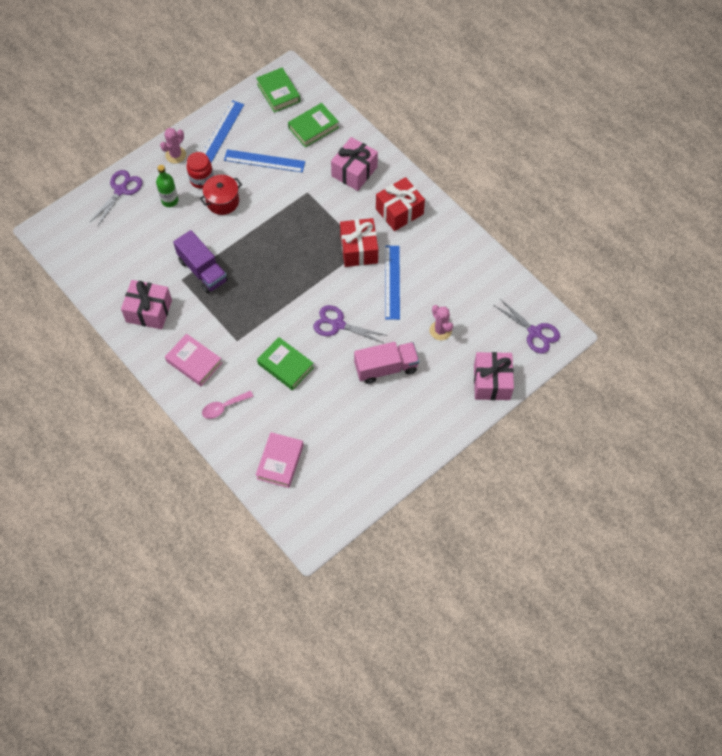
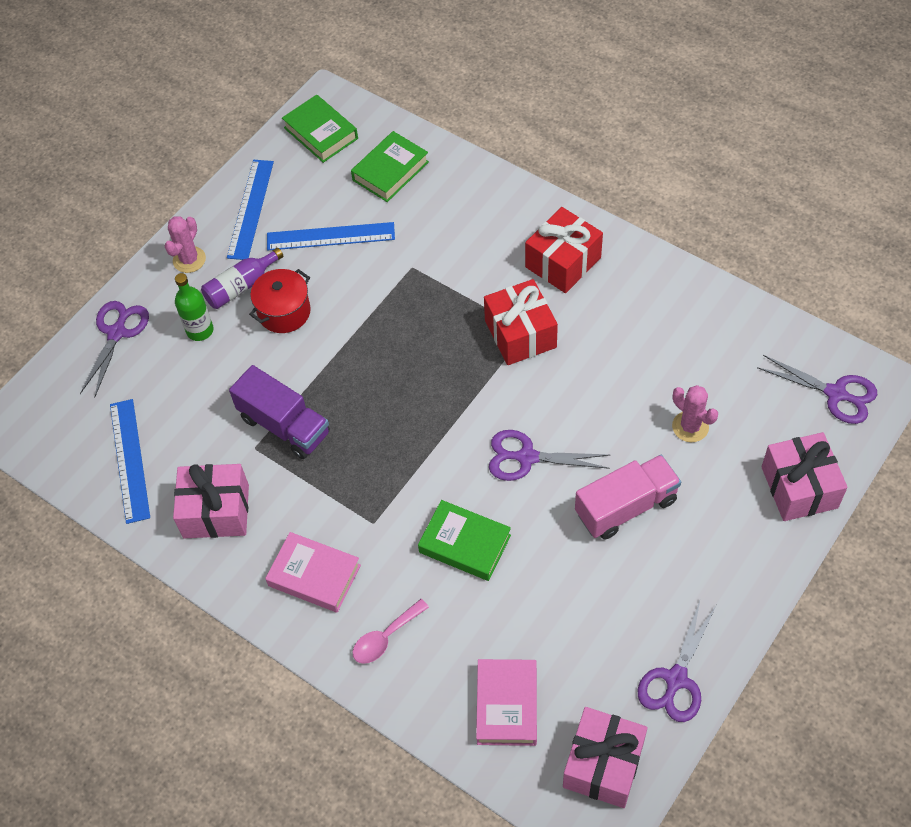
camera: 10 degrees left, 5 degrees down
(201, 179) = (241, 286): red jar -> purple bottle
(354, 171) = (474, 220): pink gift -> pink gift (603, 764)
(380, 472) = (676, 679): none -> purple scissors
(392, 282) = (589, 371): blue ruler -> blue ruler (130, 460)

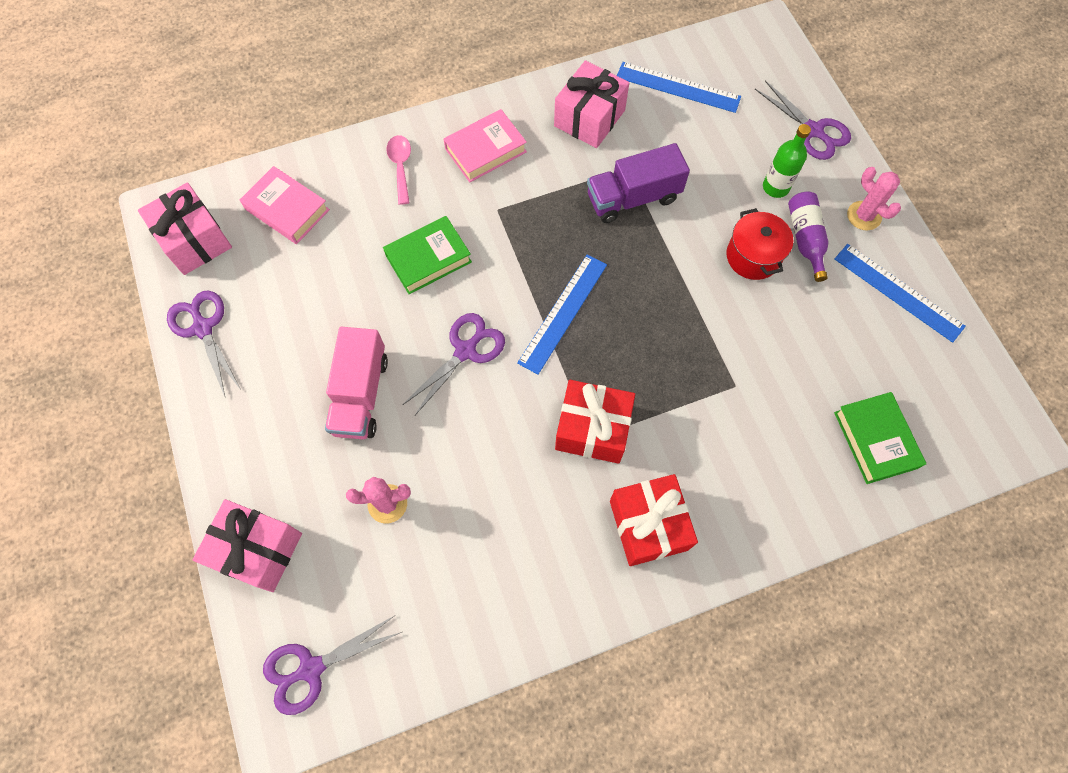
camera: 120 degrees right, 10 degrees up
(321, 133) = (970, 406): green book -> none
(330, 236) = (820, 339): blue ruler -> blue ruler (563, 313)

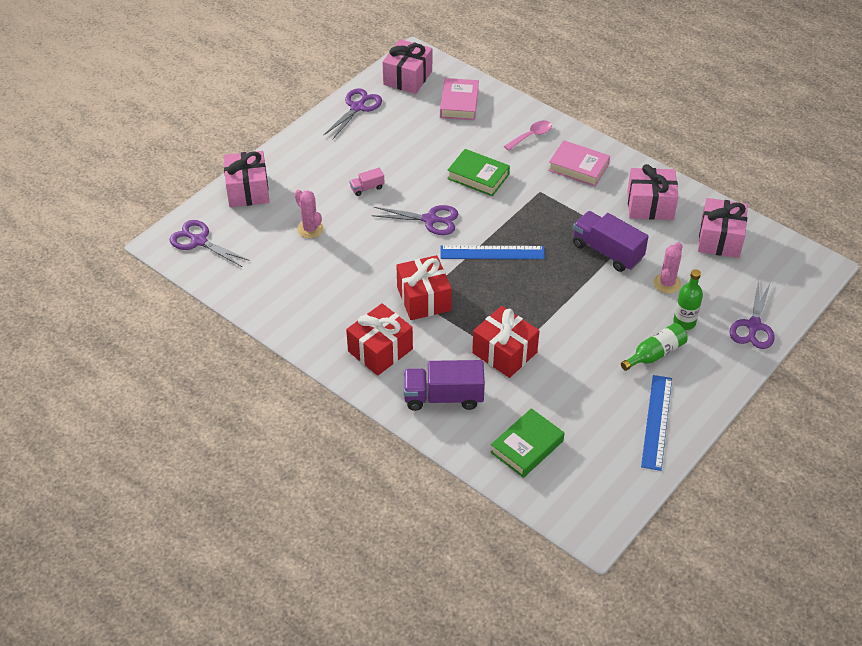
camera: 60 degrees right, 20 degrees down
(360, 394) = (367, 188): pink truck -> pink truck, size x0.48
(678, 87) = (719, 239): blue ruler -> pink gift
(726, 386) = (504, 352): none -> red gift
(753, 256) = (616, 330): red pot -> none
(759, 491) = (443, 397): none -> purple truck
(805, 239) = (655, 354): purple bottle -> green bottle
(864, 216) = (705, 380): pink cactus -> pink cactus (667, 283)

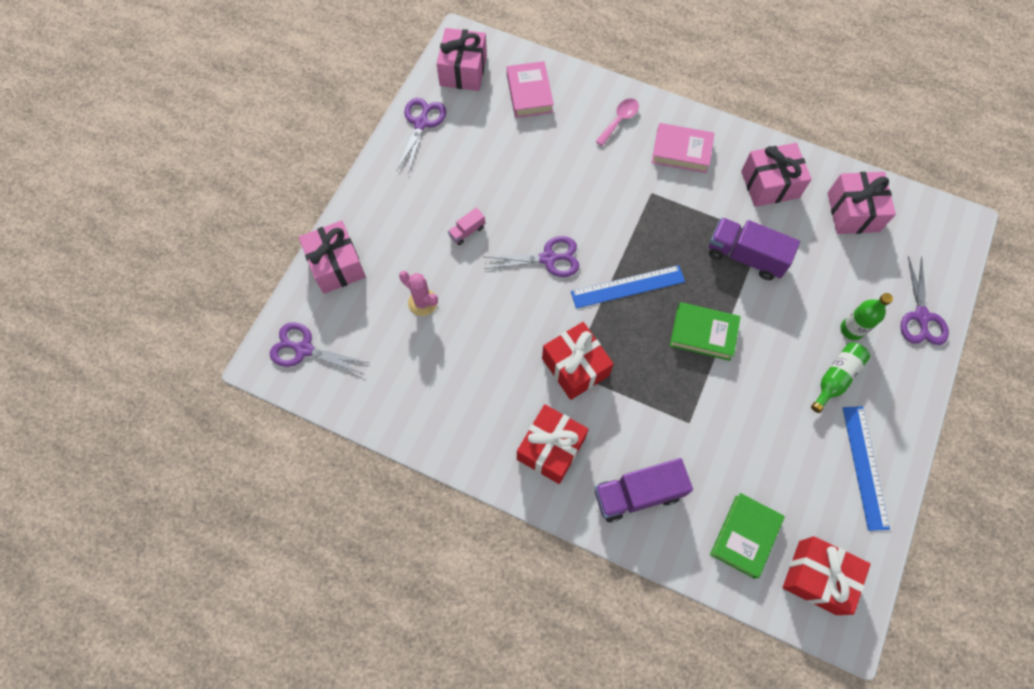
camera: 15 degrees left, 20 degrees up
(478, 176) = (581, 188): green book -> green book (703, 333)
(504, 352) = (682, 417): red gift -> red gift (817, 577)
(667, 283) = (818, 283): pink cactus -> none

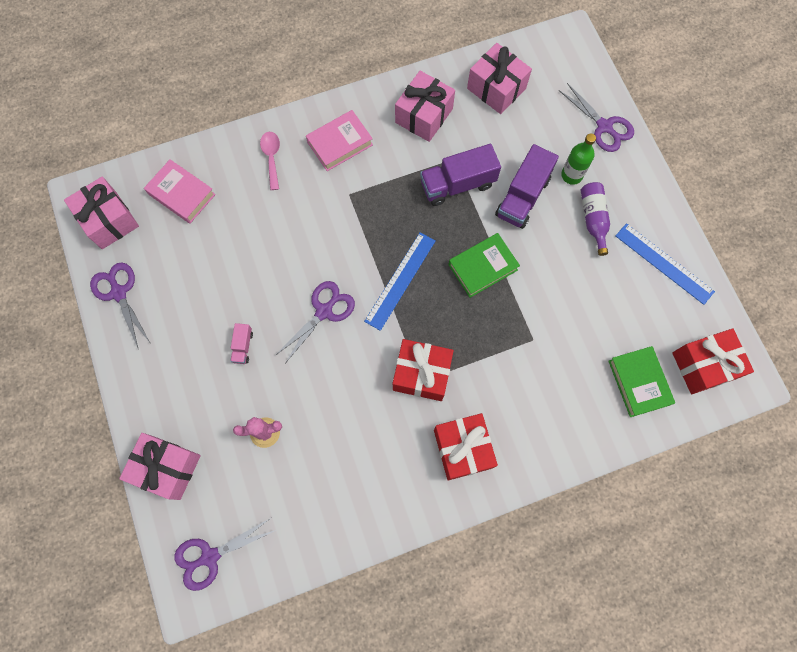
camera: 45 degrees left, 5 degrees up
(637, 494) = (548, 422): purple truck -> purple truck (522, 197)
(836, 378) = (593, 219): green bottle -> purple bottle

